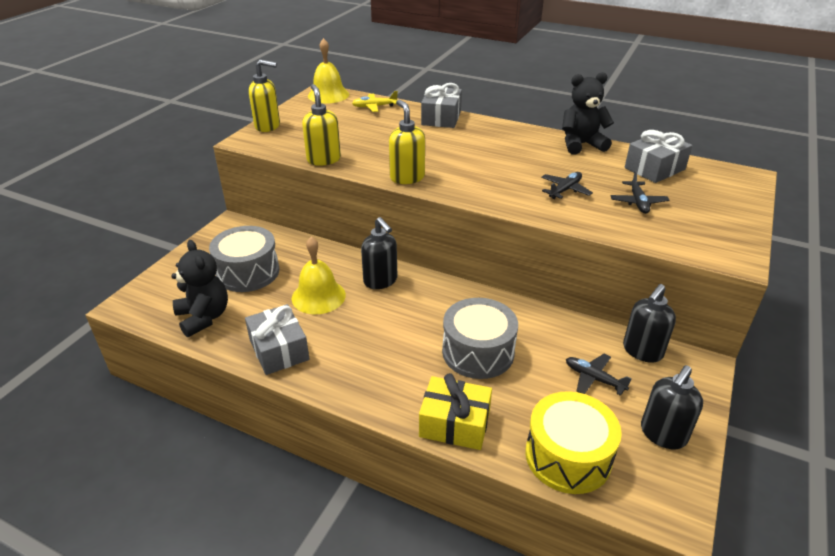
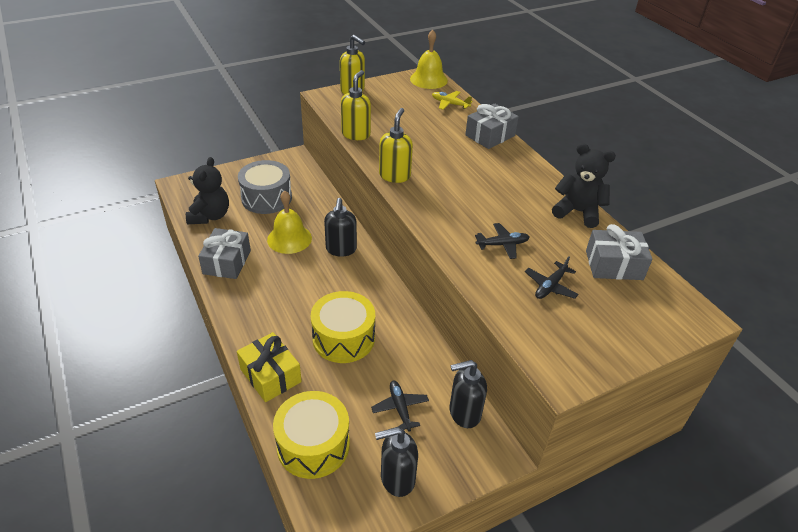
camera: 35 degrees right, 5 degrees up
(478, 352) = (343, 338): grey drum -> yellow drum

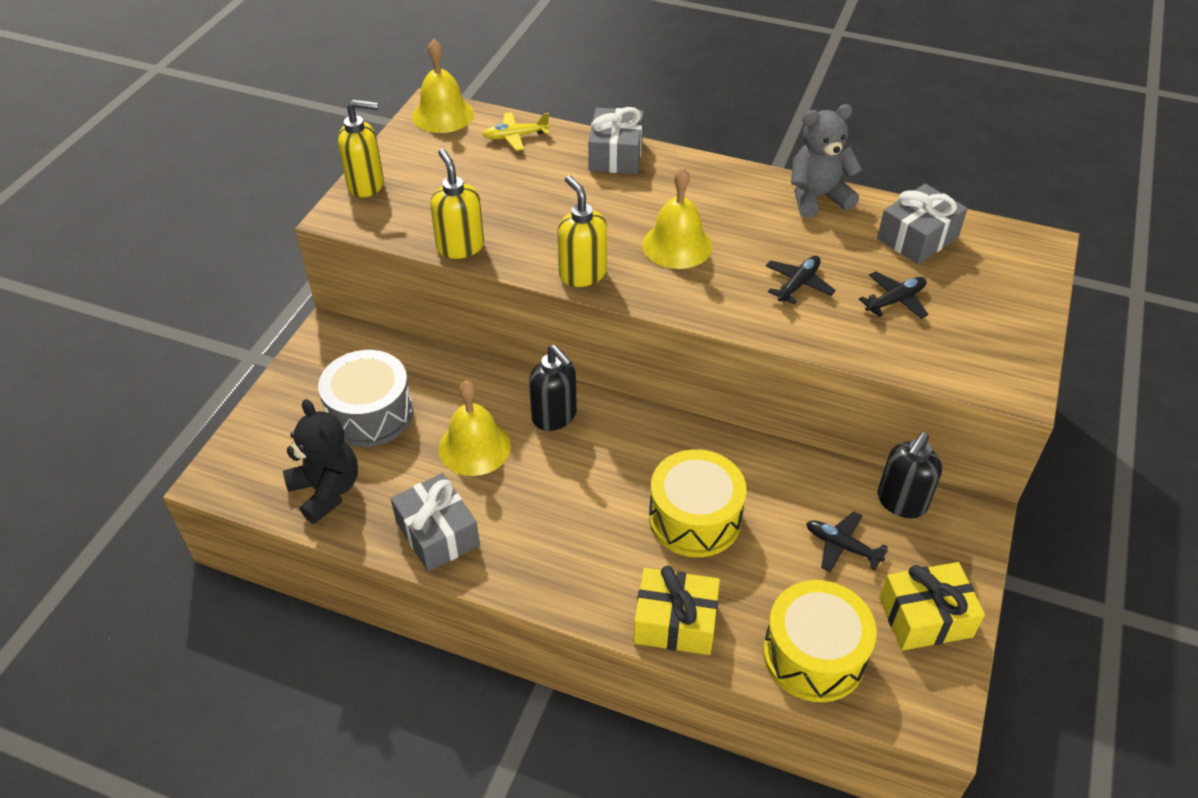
camera: 40 degrees left, 5 degrees up
(397, 478) = (925, 617): black soap dispenser -> yellow gift
(462, 190) = (677, 245): none -> yellow bell
(550, 286) = (895, 301): black plane -> black plane turned 120 degrees counterclockwise
(577, 212) = (817, 197): black teddy bear -> grey teddy bear

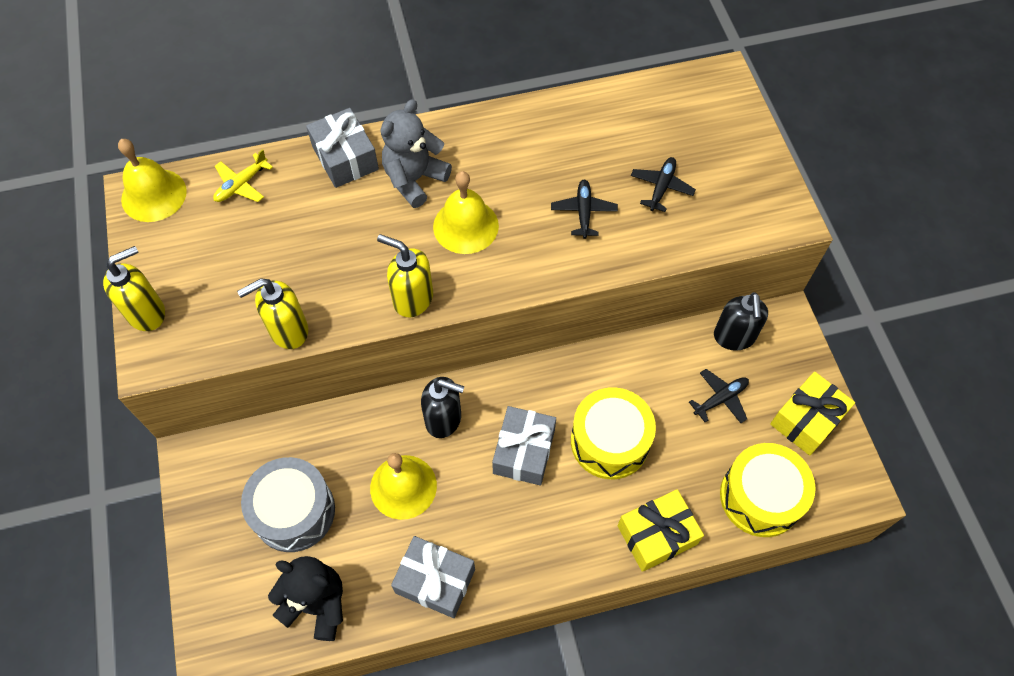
camera: 35 degrees left, 15 degrees up
(460, 247) = (288, 331): yellow soap dispenser -> yellow soap dispenser turned 60 degrees counterclockwise
(817, 197) = (537, 117): grey teddy bear -> grey teddy bear (414, 179)
(842, 546) = (720, 399): black plane -> black plane turned 150 degrees clockwise
(917, 238) = (636, 117): grey gift -> grey gift (524, 451)

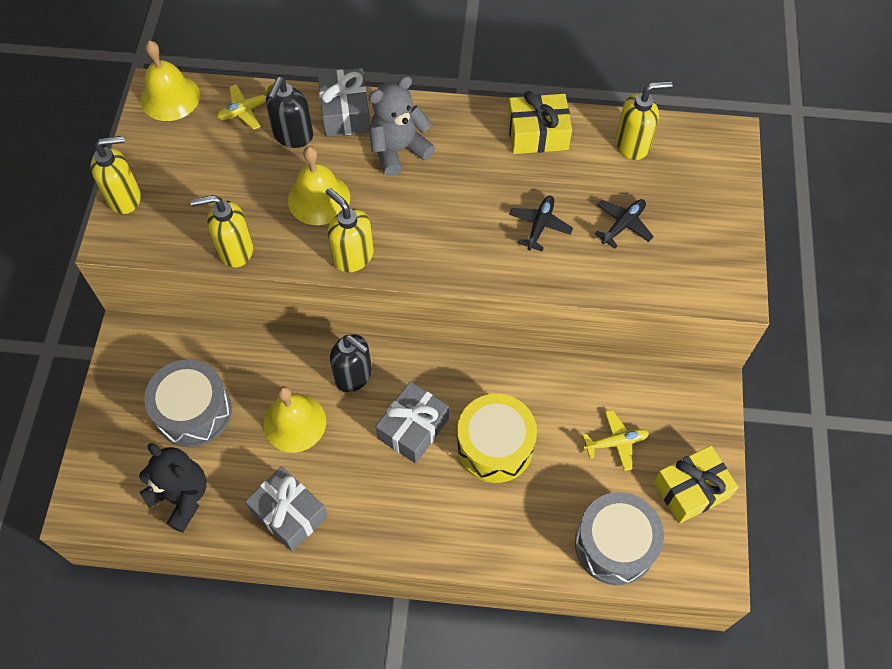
camera: 20 degrees right, 0 degrees up
(465, 226) = (427, 206): yellow bell -> yellow bell (319, 198)
(637, 108) = (633, 144): none -> yellow soap dispenser
(657, 535) = (503, 544): yellow gift -> yellow gift (537, 134)
(720, 399) = (616, 442): black plane -> yellow plane
(734, 337) = (653, 390): black soap dispenser -> black soap dispenser (293, 136)
(760, 497) = (615, 545): yellow drum -> grey drum

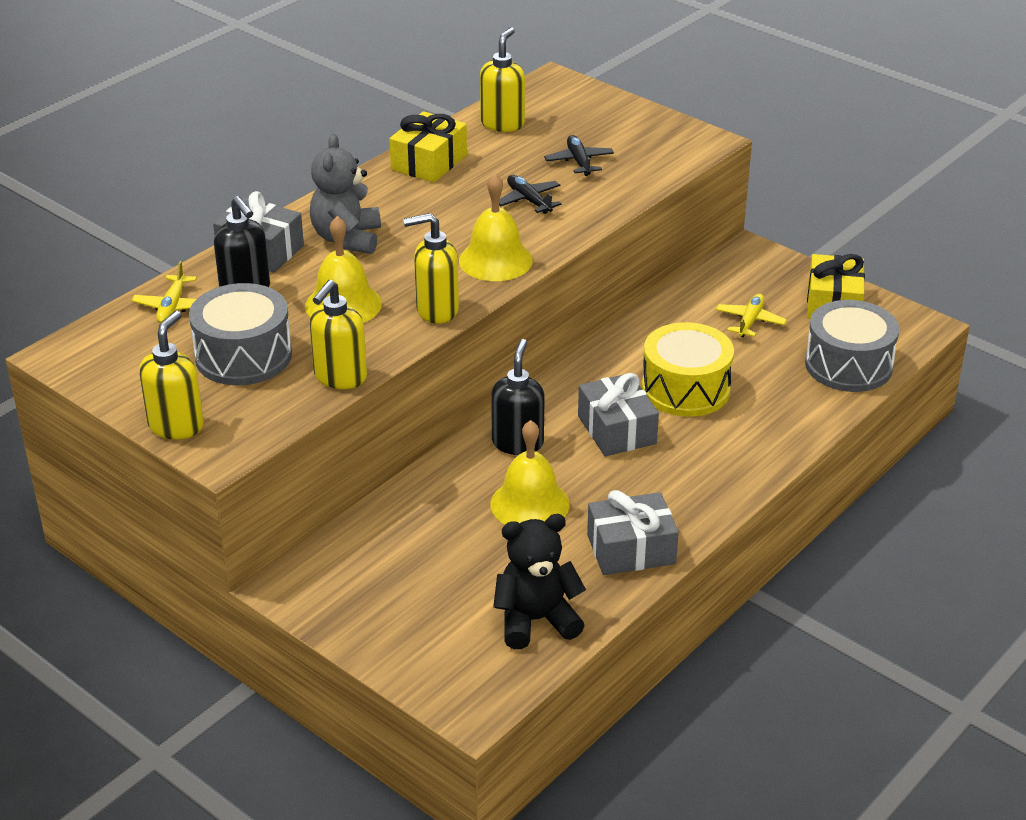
camera: 55 degrees left, 25 degrees down
(170, 97) = (83, 349): yellow bell -> yellow bell (495, 260)
(193, 412) = (440, 571): grey drum -> grey drum (243, 356)
(354, 376) = (518, 443): black soap dispenser -> black soap dispenser turned 60 degrees counterclockwise

